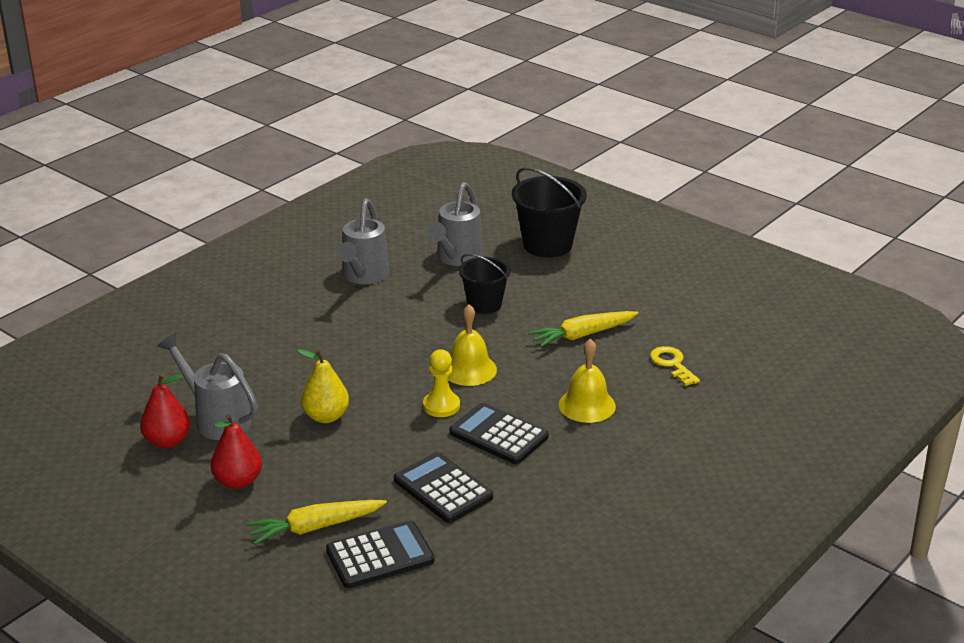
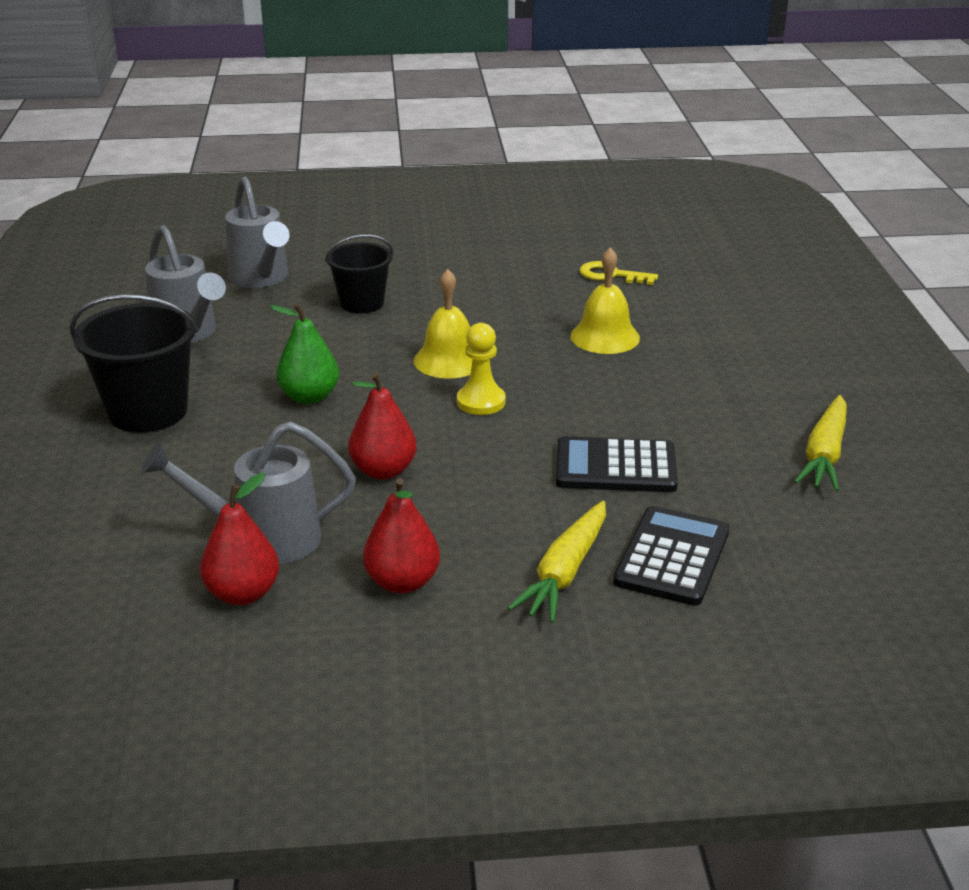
camera: 45 degrees left, 0 degrees up
(326, 416) = (383, 471): yellow pear -> red pear
(360, 351) = (309, 397): none -> green pear
(498, 435) = (577, 397): black calculator -> none
(547, 245) = (332, 234): black bucket -> black bucket (148, 411)
(582, 335) = (497, 287): yellow carrot -> yellow carrot (824, 454)

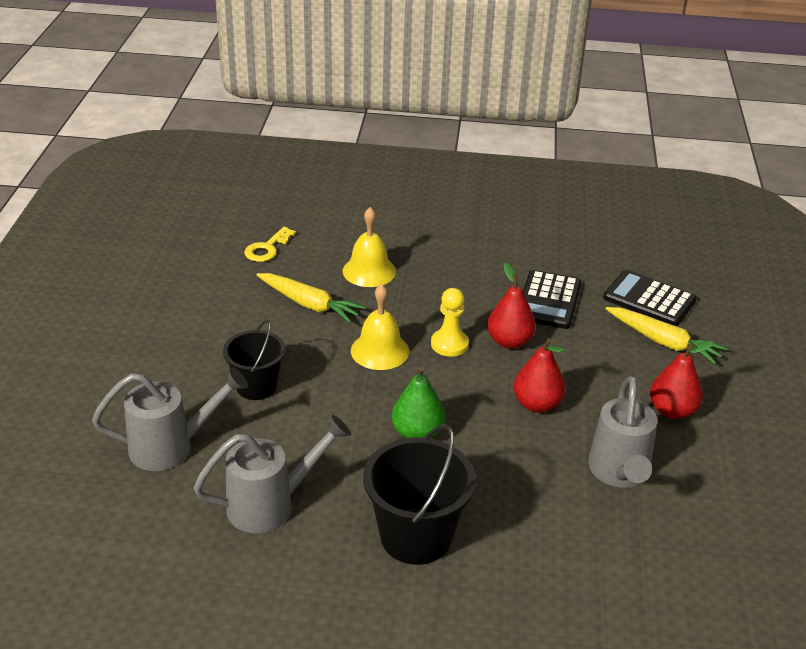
camera: 80 degrees left, 5 degrees up
(243, 594) = (684, 488): red pear -> red pear (509, 341)
(824, 454) = (547, 222): yellow carrot -> yellow carrot (309, 304)

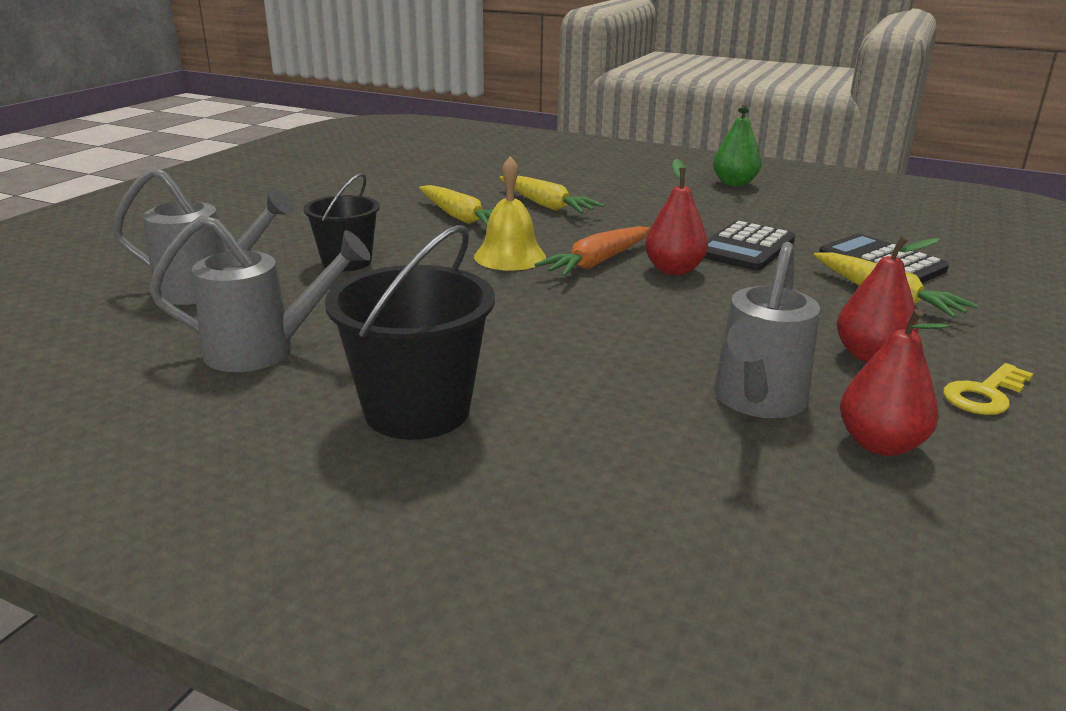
camera: 20 degrees right, 10 degrees down
(267, 248) = (452, 181): yellow key -> yellow key (985, 394)
(369, 271) = (546, 205): yellow bell -> yellow carrot
(417, 433) = (499, 322): green pear -> green pear (734, 183)
(449, 344) = (597, 262): yellow pawn -> orange carrot
(536, 404) = (675, 322): red pear -> red pear (880, 444)

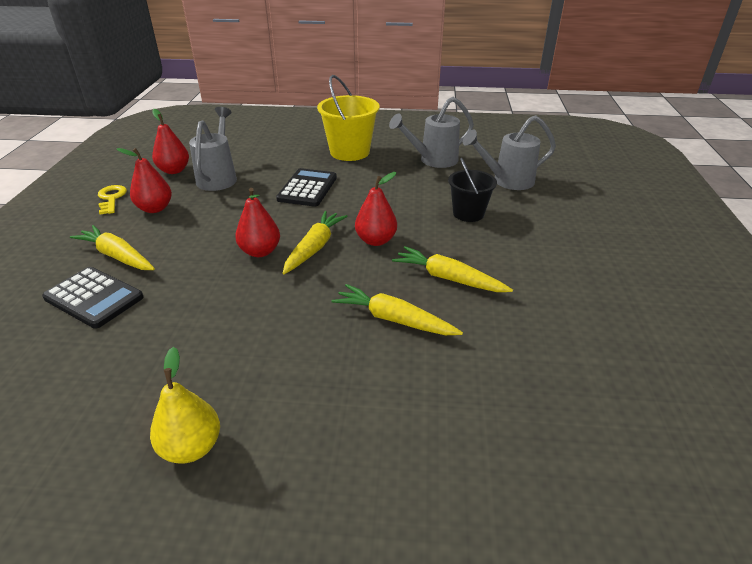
camera: 160 degrees right, 10 degrees up
(417, 410) = (349, 152): black bucket -> yellow bucket
(510, 256) = (376, 240): yellow bell -> red pear
(597, 262) = (314, 247): orange carrot -> yellow carrot
(734, 183) = (191, 447): green pear -> yellow pear
(745, 248) = (204, 292): black calculator -> black calculator (307, 188)
(985, 394) = (111, 198): yellow key -> yellow key turned 45 degrees counterclockwise

